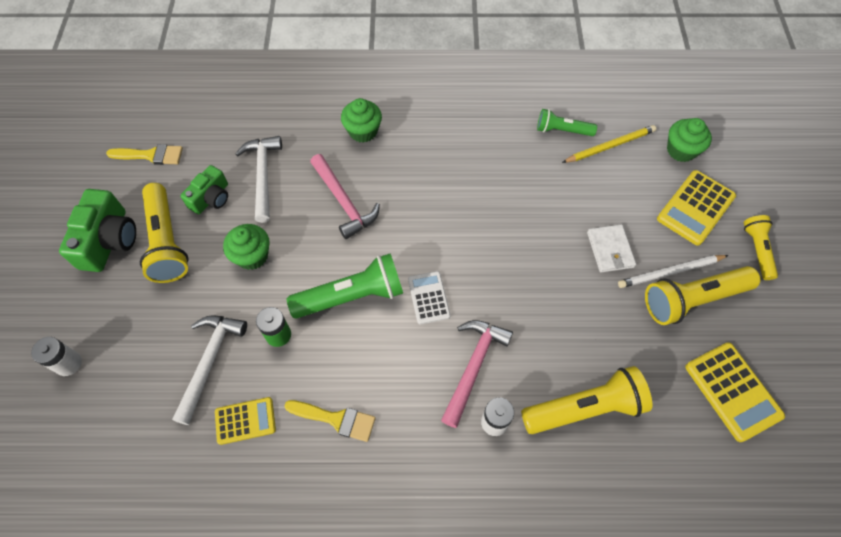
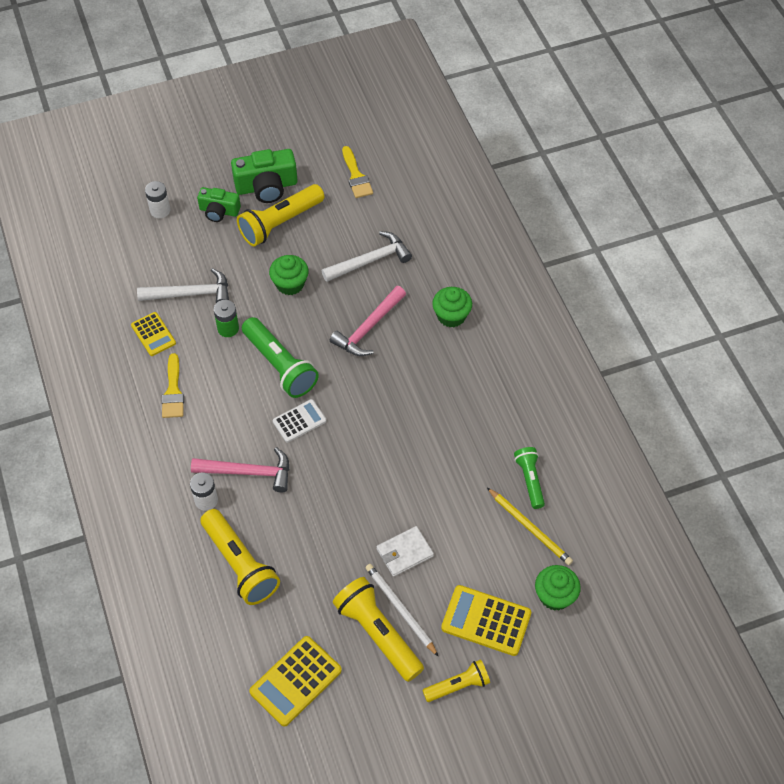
camera: 70 degrees right, 5 degrees down
(211, 198) = (332, 234): green camera -> green camera (219, 211)

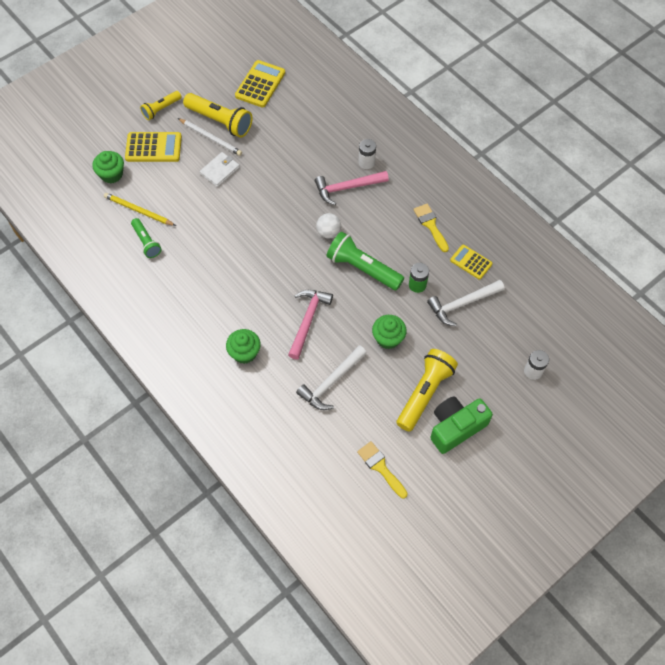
camera: 160 degrees right, 5 degrees up
(219, 211) = (483, 387): green camera -> none
(240, 564) = (324, 133): yellow flashlight -> none
(299, 421) = (328, 232): white calculator -> white ball

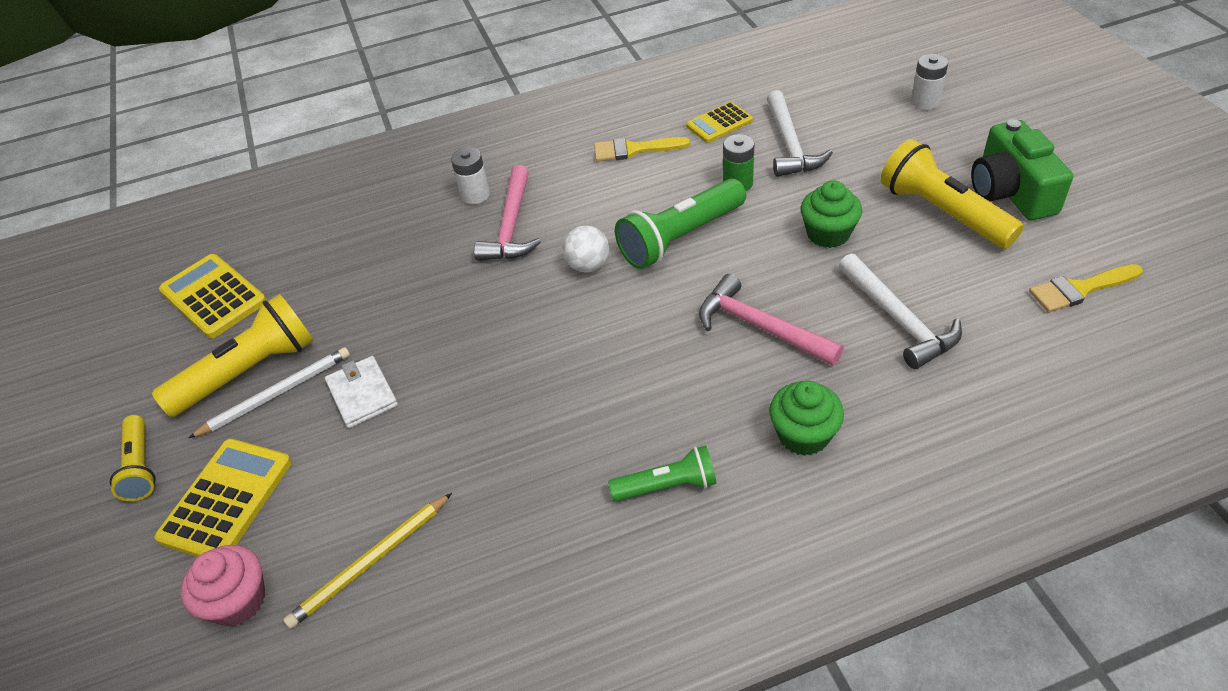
camera: 65 degrees left, 15 degrees down
(111, 174) = (238, 601): green cupcake -> pink cupcake
(146, 242) = (462, 562): green flashlight -> green flashlight (667, 486)

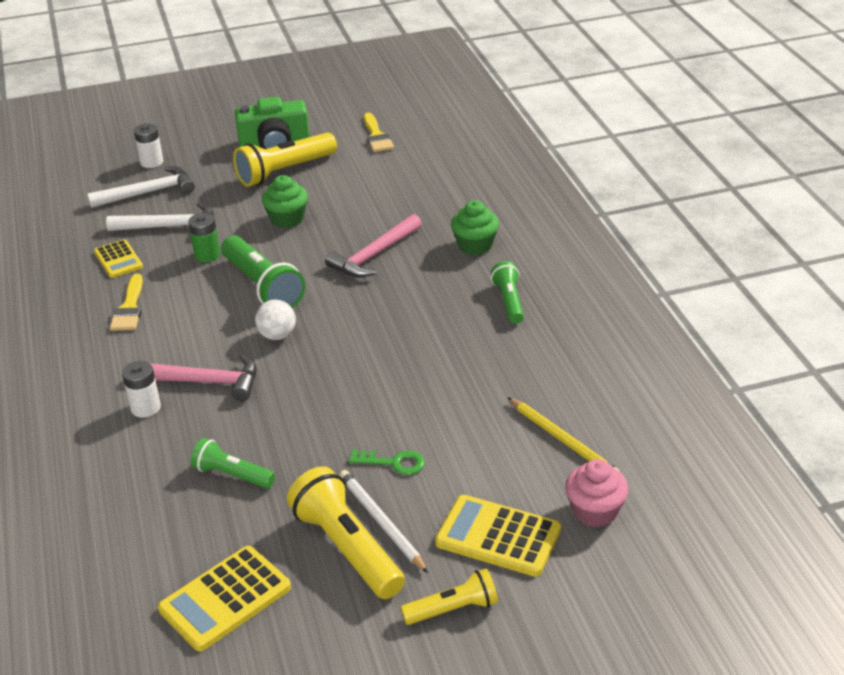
camera: 90 degrees left, 10 degrees down
(362, 394) = (394, 463): white wallet -> green key
(369, 272) = (232, 475): none -> green flashlight
(899, 319) = (383, 200): white hammer -> white hammer (148, 192)

